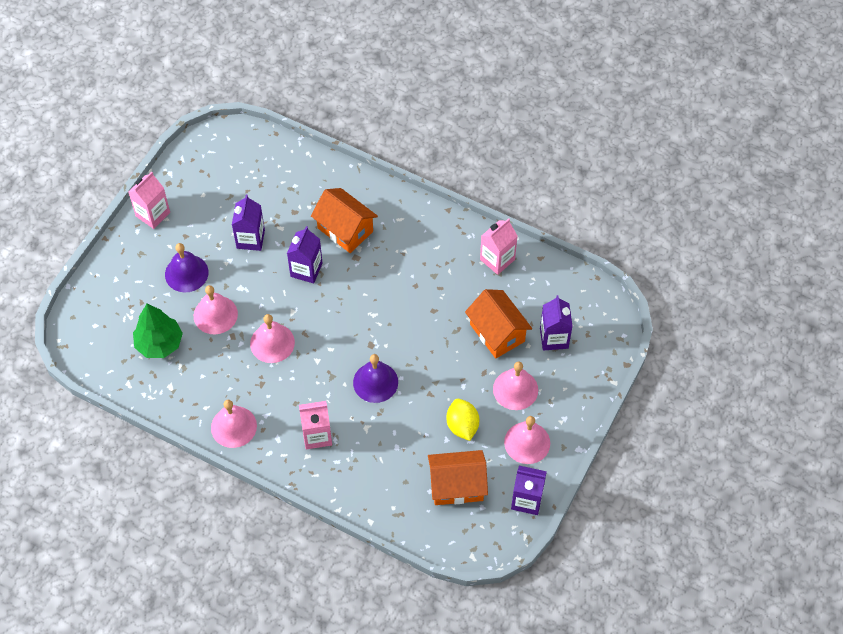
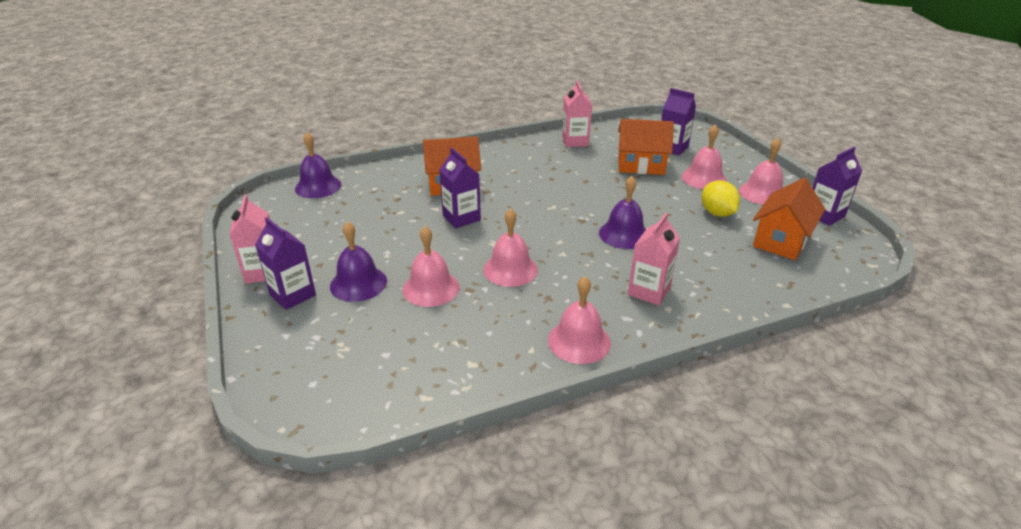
camera: 50 degrees left, 25 degrees down
(159, 343) = (408, 343): green tree -> none
(250, 239) = (385, 231): purple carton -> purple carton (292, 295)
(265, 150) = (318, 186): none -> purple bell
(462, 426) = (717, 213): yellow lemon -> yellow lemon turned 45 degrees clockwise

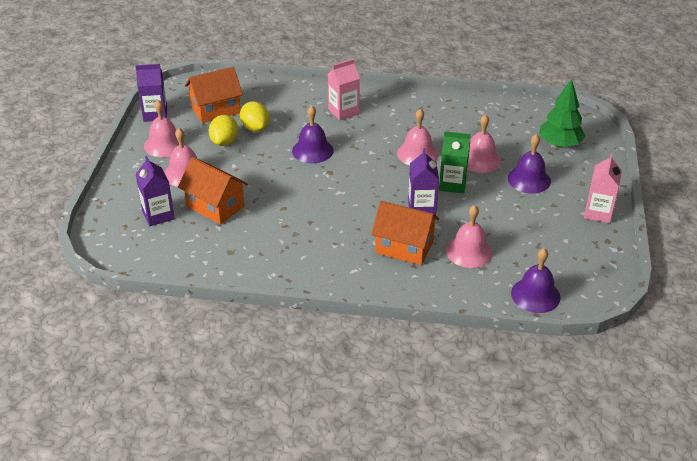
camera: 150 degrees left, 5 degrees up
(292, 295) = (578, 187): purple carton -> none
(330, 348) = (559, 144): none -> green tree
(445, 249) = (452, 184): none -> green carton
(575, 141) = (235, 261): pink carton -> none
(579, 341) = (413, 102): pink bell -> pink bell (469, 251)
(712, 236) = (255, 128): none -> yellow lemon

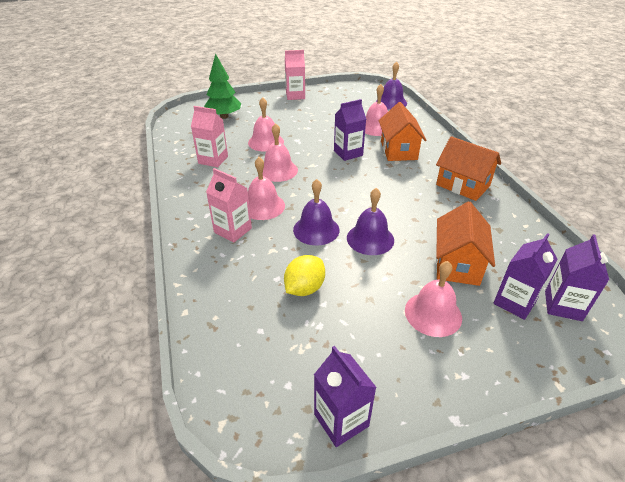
camera: 115 degrees left, 0 degrees up
(133, 237) = (563, 305): none -> purple carton
(164, 144) = (399, 365): pink bell -> pink bell (263, 206)
(215, 110) = (288, 346): orange house -> orange house (463, 185)
(224, 142) = (350, 304): yellow lemon -> none
(452, 184) = (307, 147): green carton -> none
(462, 121) = (213, 160): none -> pink carton
(529, 179) = (277, 120): purple bell -> purple bell (370, 239)

